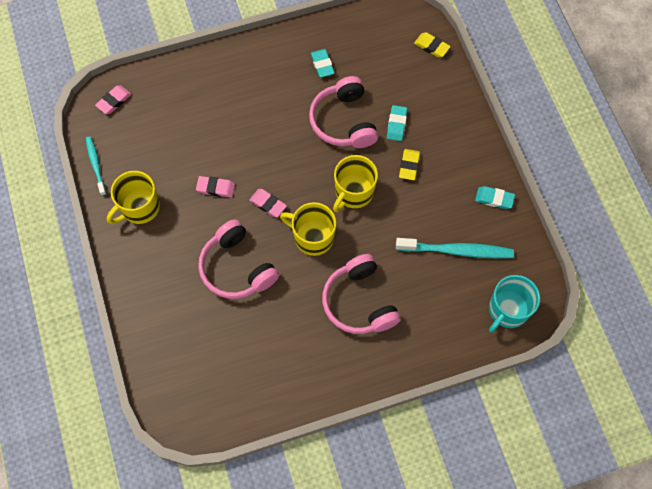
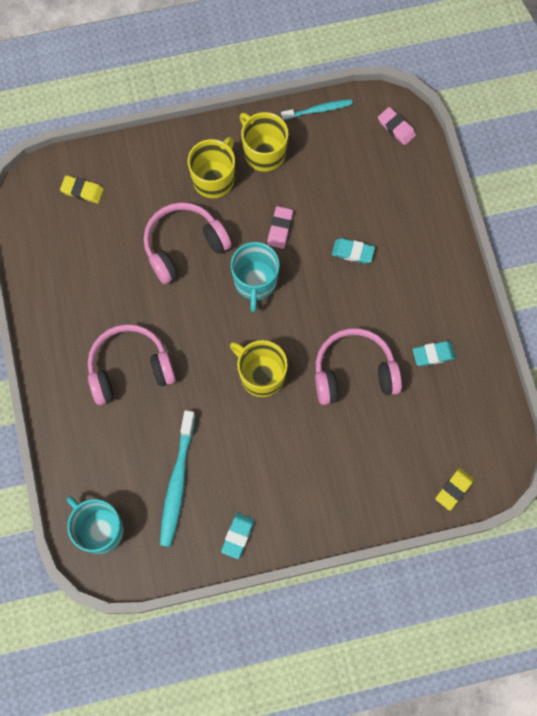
camera: 95 degrees right, 5 degrees up
(268, 204) = (255, 282): pink eraser -> turquoise mug
(313, 237) = (211, 326): yellow mug -> yellow mug (214, 178)
(396, 124) = (345, 433): turquoise eraser -> turquoise eraser (353, 252)
(409, 166) = (290, 441): yellow eraser -> yellow eraser (82, 191)

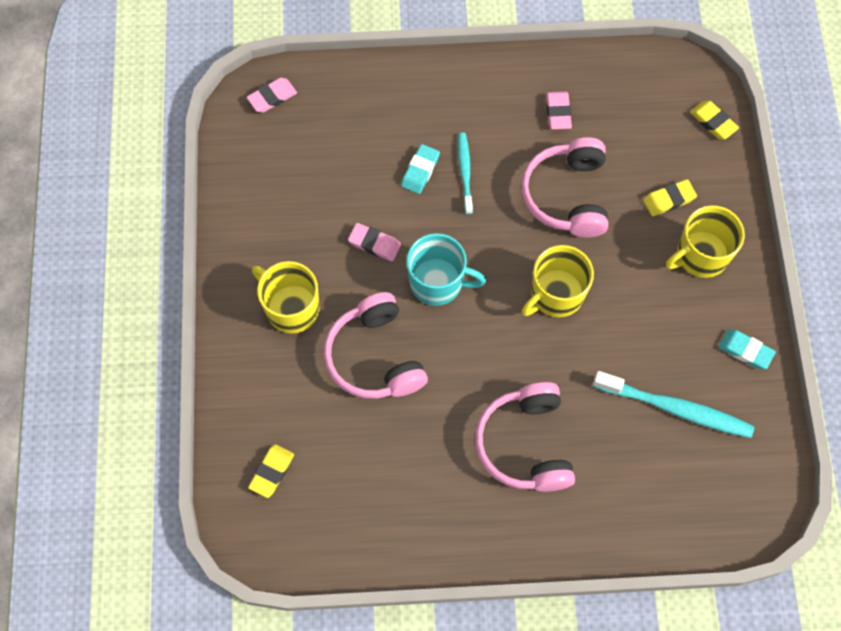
camera: 80 degrees left, 5 degrees down
(99, 529) = (724, 507): turquoise mug -> none
(264, 152) = (269, 245): yellow mug -> yellow mug (700, 255)
(318, 110) = (227, 175): turquoise toothbrush -> turquoise toothbrush (465, 172)
(367, 458) = (669, 200): none -> yellow eraser
(433, 354) = (558, 112): turquoise eraser -> pink eraser

